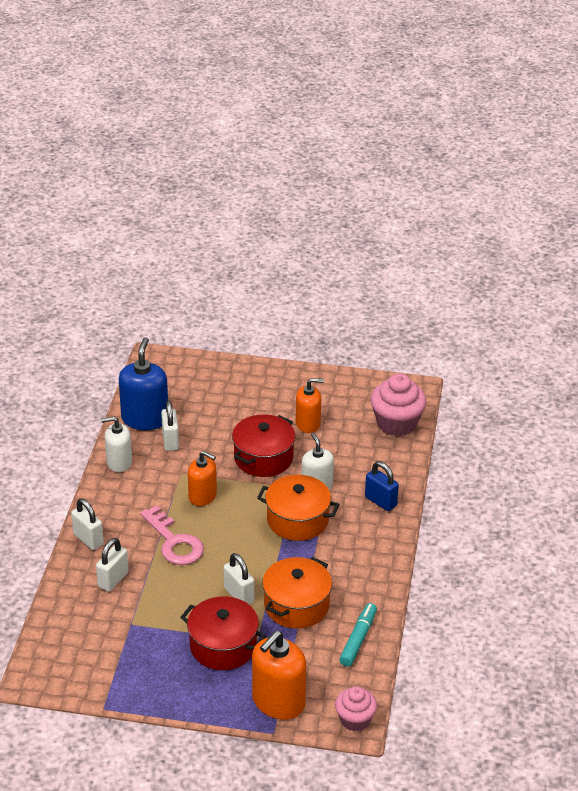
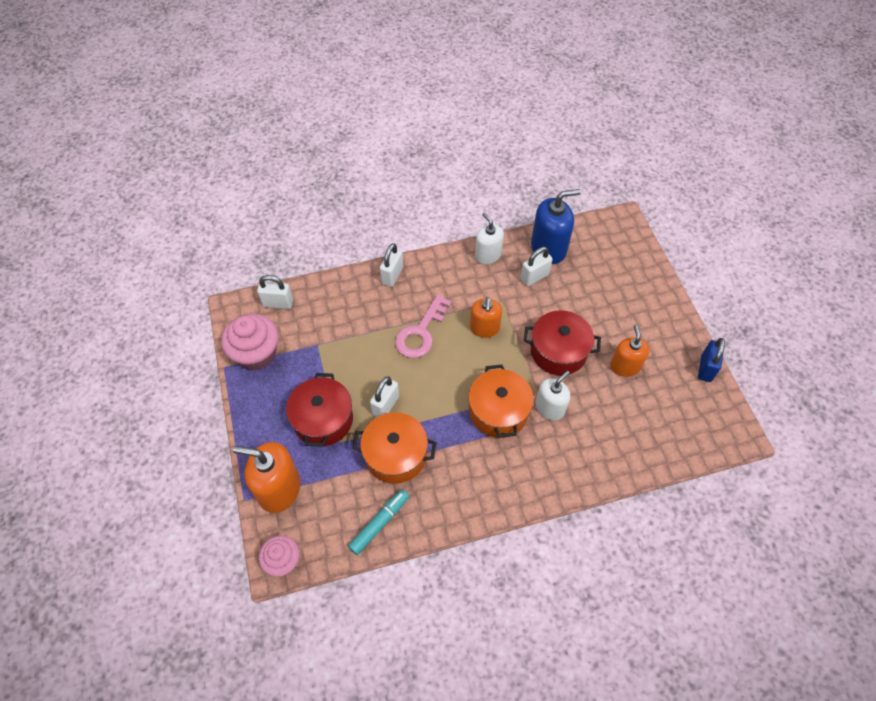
camera: 65 degrees right, 20 degrees up
(113, 580) = (358, 311): white padlock -> white padlock (278, 303)
(308, 424) = (625, 366): orange soap dispenser -> orange soap dispenser turned 150 degrees counterclockwise
(358, 639) = (380, 523): turquoise marker -> turquoise marker turned 45 degrees counterclockwise
(380, 501) = (563, 469): blue padlock -> blue padlock (706, 368)
(396, 423) = (678, 439): pink cupcake -> pink cupcake (256, 354)

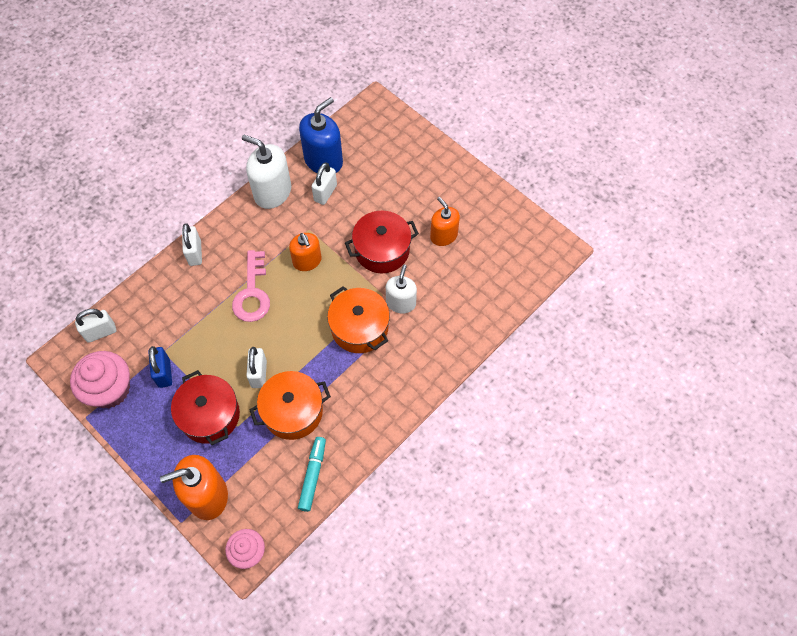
camera: 30 degrees left, 5 degrees up
(488, 255) = (272, 192): white soap dispenser -> white soap dispenser, size x1.54
(706, 368) = (508, 205): blue padlock -> blue padlock (164, 373)

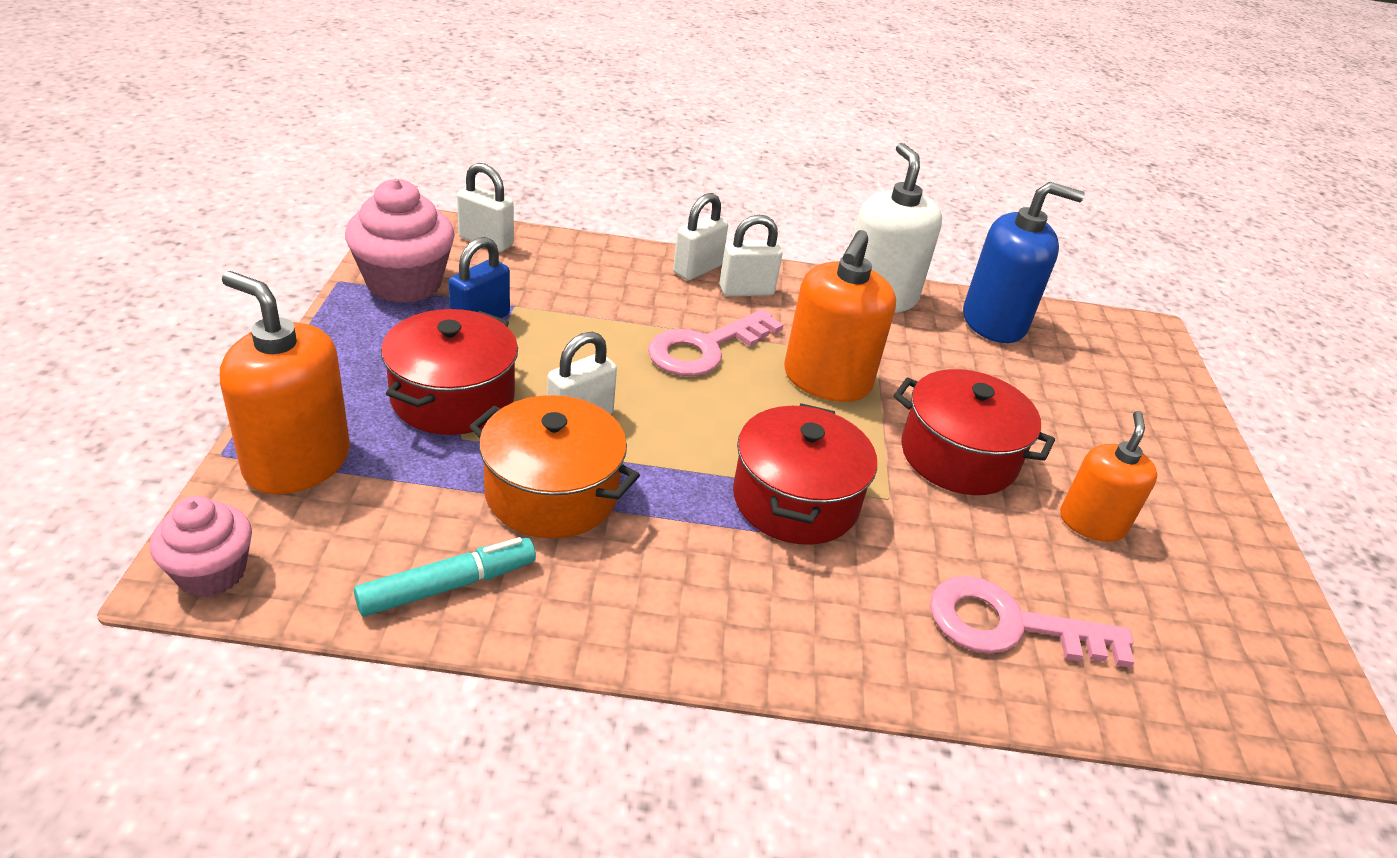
camera: 45 degrees right, 25 degrees down
(307, 261) = (827, 380): orange soap dispenser -> orange soap dispenser, size x1.54
(325, 193) = (952, 347): white padlock -> white padlock (746, 291)
(359, 328) = (795, 500): orange pot -> red pot
(401, 303) = (905, 531): white soap dispenser -> none
(460, 306) = (1010, 625): none -> pink key

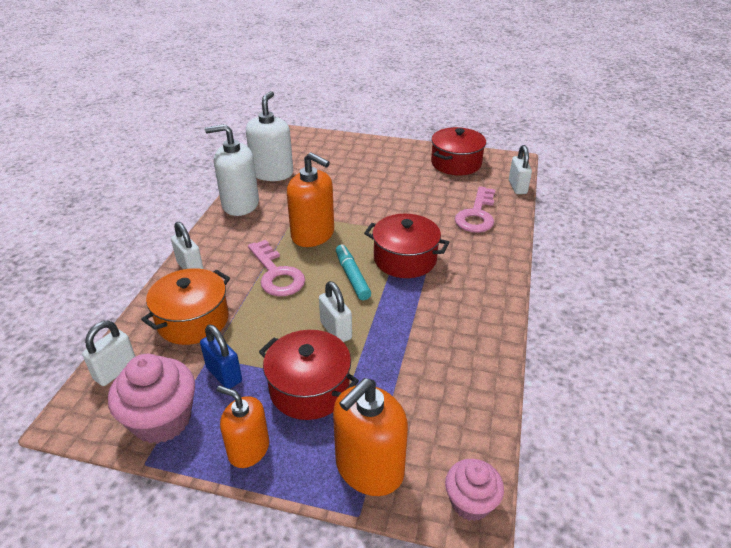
camera: 75 degrees left, 0 degrees up
(448, 586) = (471, 388): turquoise marker -> turquoise marker (352, 276)
(552, 492) = (399, 345): orange pot -> orange pot (193, 320)
(746, 291) = (221, 251): white padlock -> white padlock (517, 187)
(958, 456) = (375, 206): red pot -> red pot (456, 163)
(994, 322) = (272, 173): blue soap dispenser -> white soap dispenser
(1092, 523) = (418, 181): orange soap dispenser -> orange soap dispenser (248, 449)

